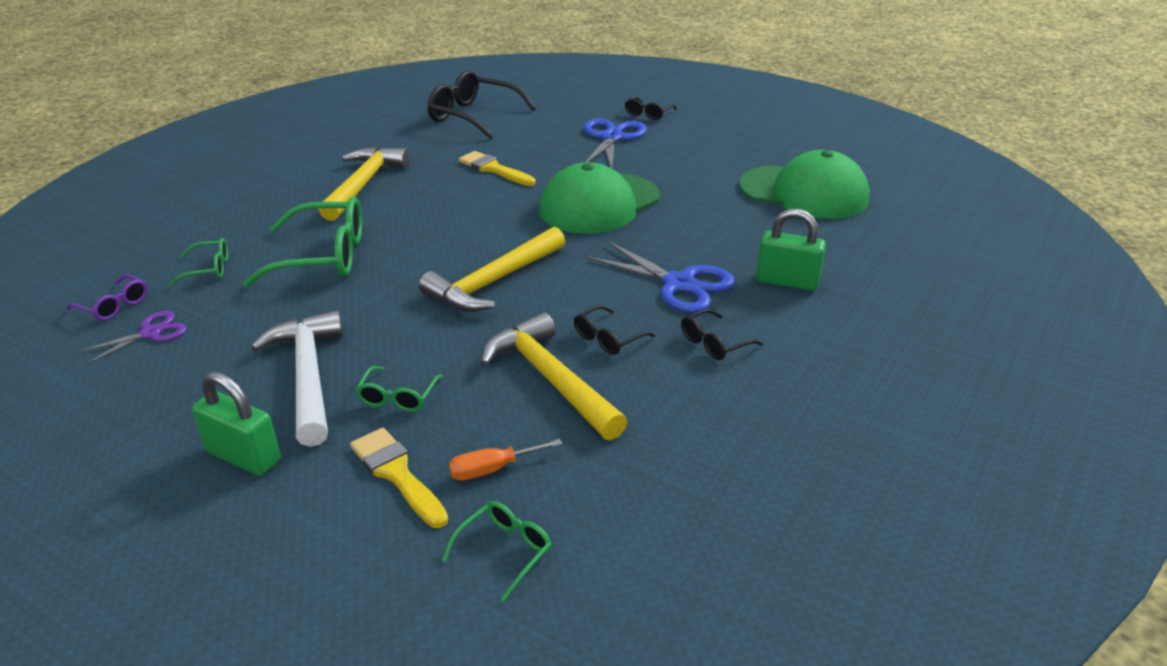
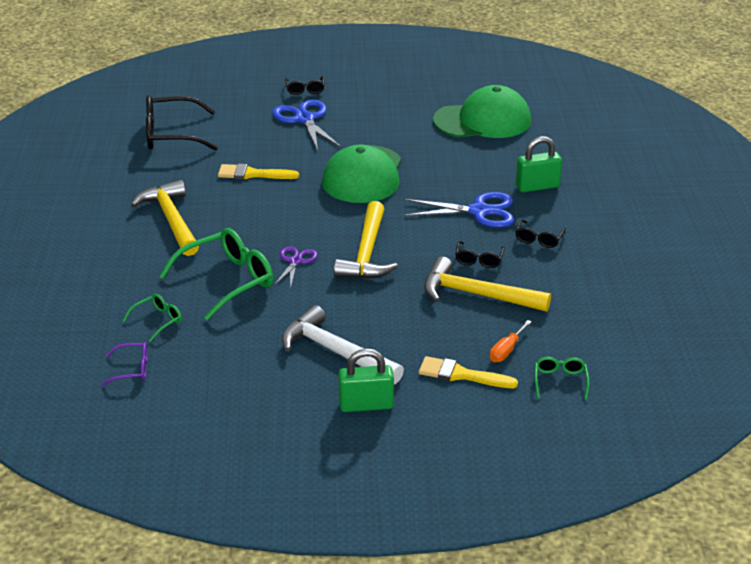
camera: 35 degrees left, 0 degrees up
(151, 333) = (190, 373): purple scissors -> purple scissors (295, 261)
(398, 397) = (406, 340): green glasses -> none

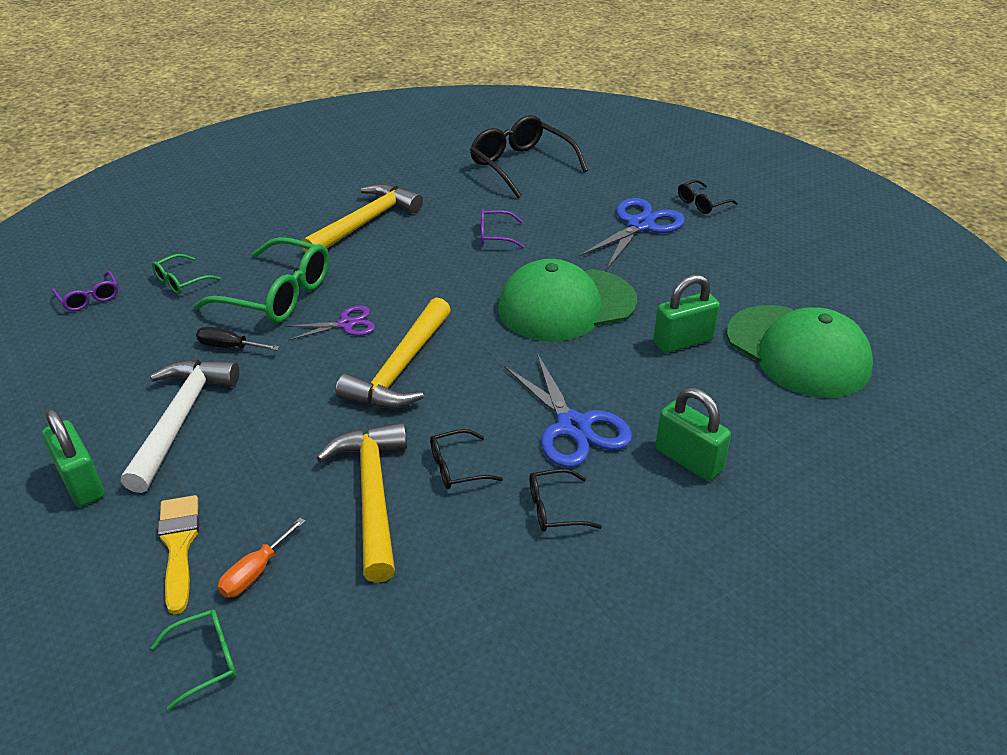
camera: 60 degrees right, 5 degrees up
(158, 320) = (181, 281): green glasses -> green glasses turned 120 degrees clockwise
(252, 174) = (495, 235): yellow brush -> purple glasses
(271, 315) = (229, 347): none -> black screwdriver
(367, 253) = (401, 368): yellow hammer -> yellow hammer turned 45 degrees counterclockwise
(439, 150) = (683, 341): none -> green padlock
(506, 351) = (255, 572): orange screwdriver -> orange screwdriver turned 60 degrees counterclockwise

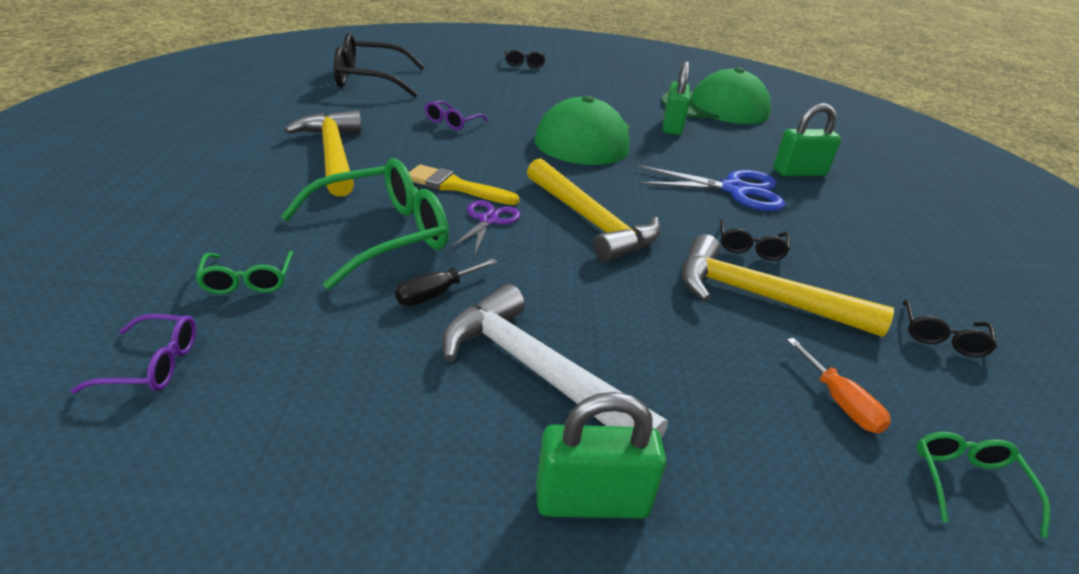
camera: 60 degrees left, 5 degrees down
(179, 546) = (772, 445): yellow brush -> yellow brush (455, 186)
(554, 509) = (825, 231): black glasses -> black glasses (942, 338)
(640, 225) = (521, 85): blue scissors -> none

